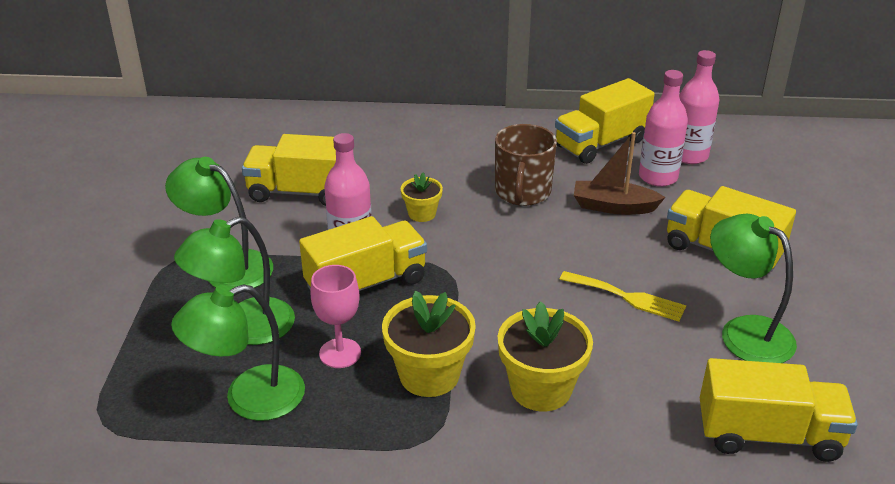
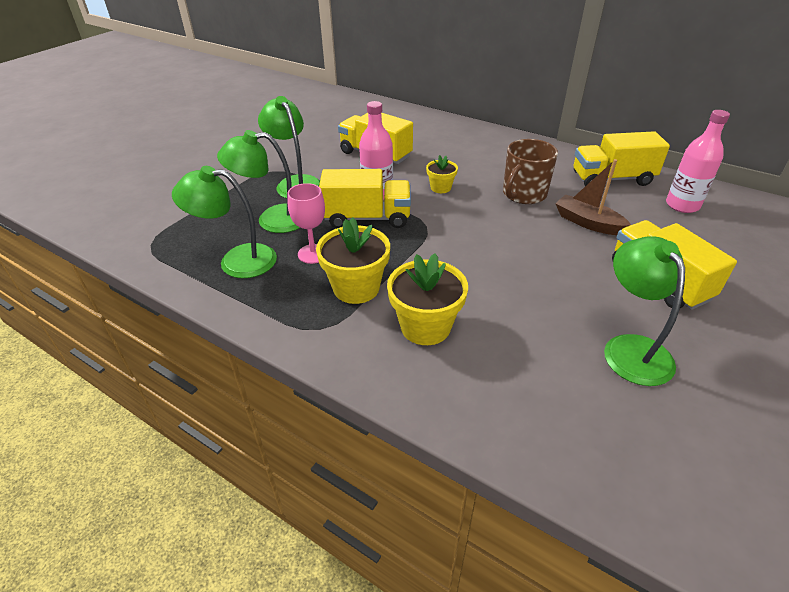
camera: 30 degrees right, 5 degrees up
(627, 297) = (547, 287): yellow fork -> none
(658, 177) = (642, 213): pink bottle -> none
(768, 435) = (588, 439): yellow truck -> none

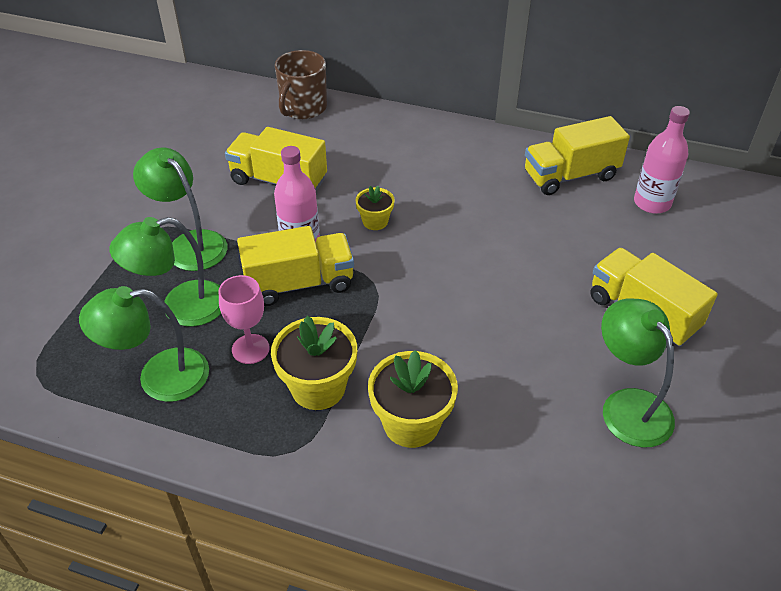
camera: 15 degrees left, 5 degrees up
(523, 194) = (475, 215): brown mug -> brown mug (303, 108)
(587, 223) = (555, 246): brown boat -> none

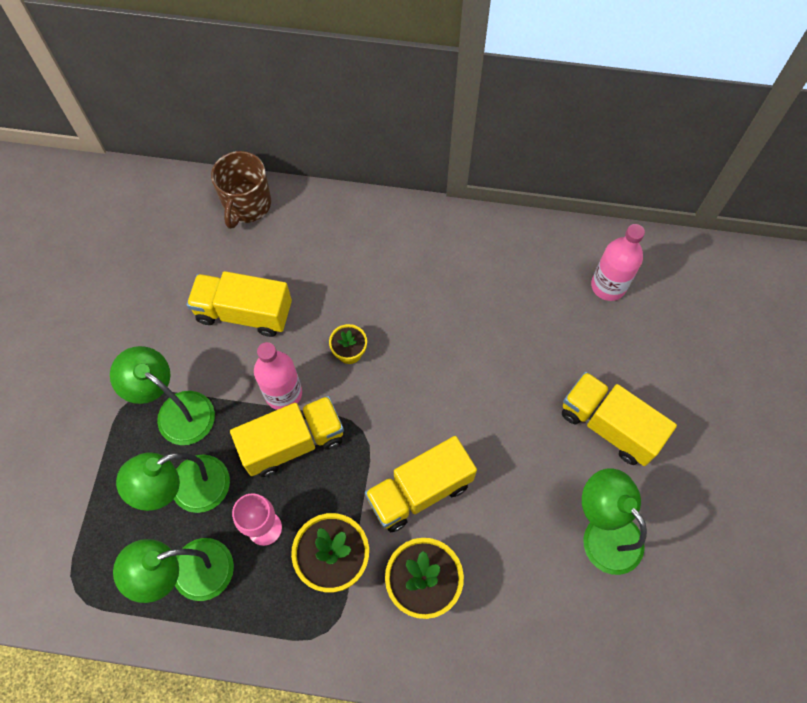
camera: 10 degrees left, 20 degrees up
(570, 176) = (528, 261): yellow truck -> yellow truck (419, 491)

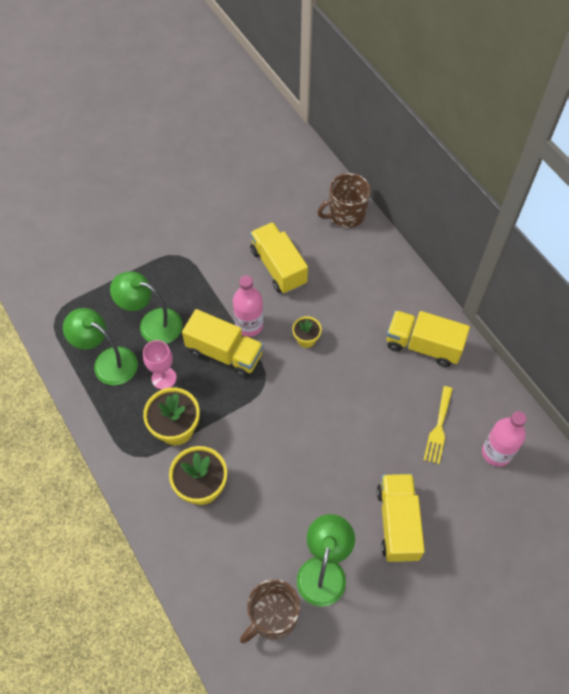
camera: 50 degrees right, 5 degrees down
(176, 411) = (191, 281): green lamp -> none
(419, 491) = (255, 442): yellow truck -> yellow truck (423, 345)
(545, 313) = (438, 428): none -> yellow fork
(614, 619) = (272, 616): none -> brown mug

